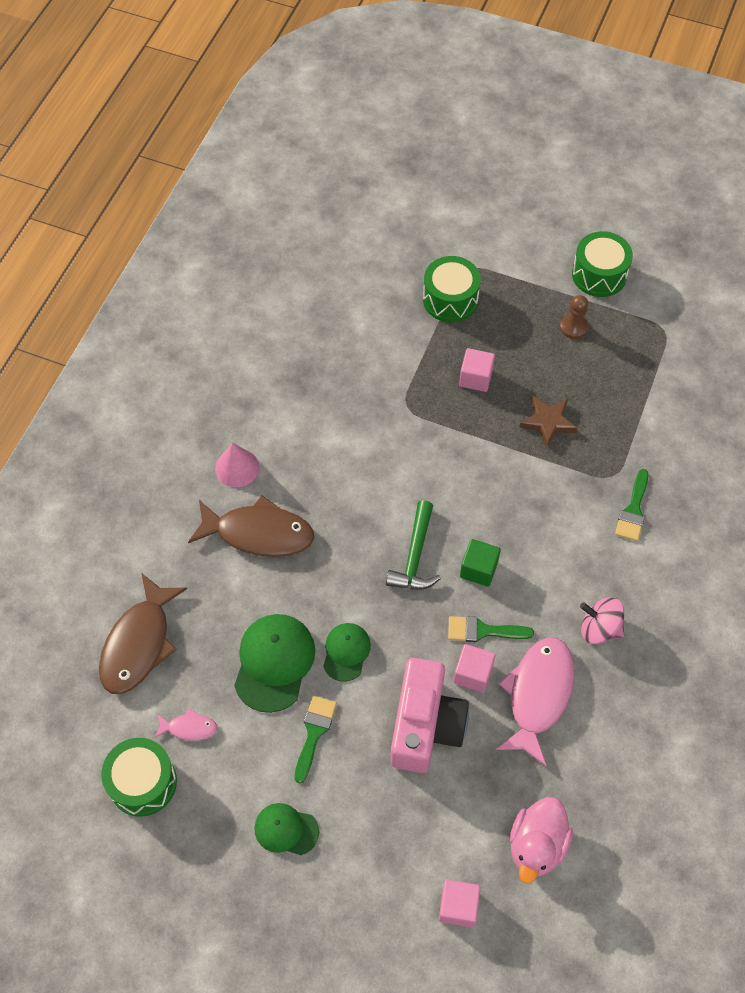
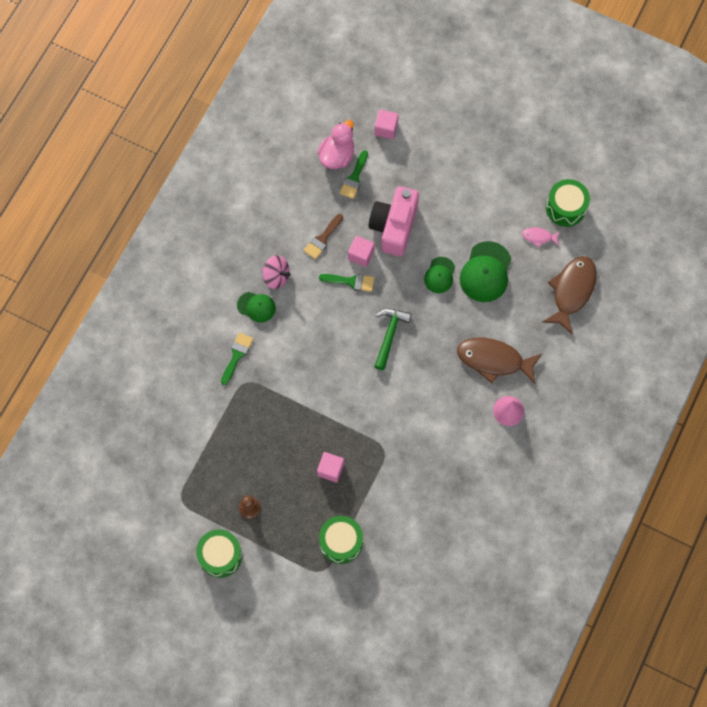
camera: 175 degrees left, 10 degrees up
(286, 830) = (481, 175): green cap -> green cap (256, 307)
(314, 733) = (462, 228): green brush -> green brush (354, 178)
(478, 569) = (348, 322): green cube -> none
(538, 695) = (322, 239): pink fish -> brown brush
(548, 422) = (283, 428): brown star -> none

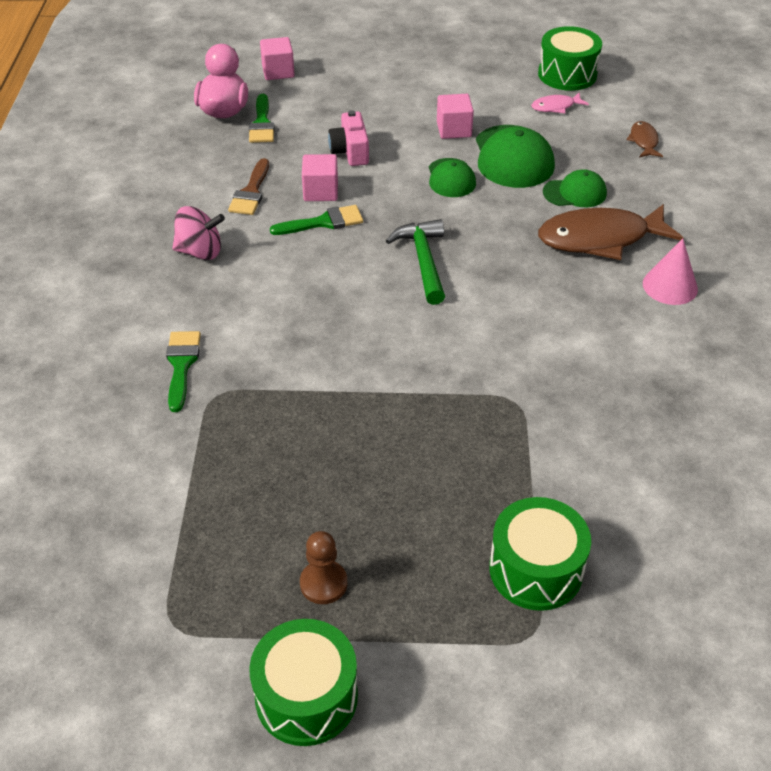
camera: 25 degrees left, 25 degrees down
(256, 307) = (185, 295): green cap -> green cap (575, 193)
(330, 469) = (442, 463): pink cube -> pink cube (454, 129)
(394, 226) = (350, 151): pink camera -> pink camera, size x0.55
(572, 291) = (644, 141): brown fish -> brown fish, size x0.47

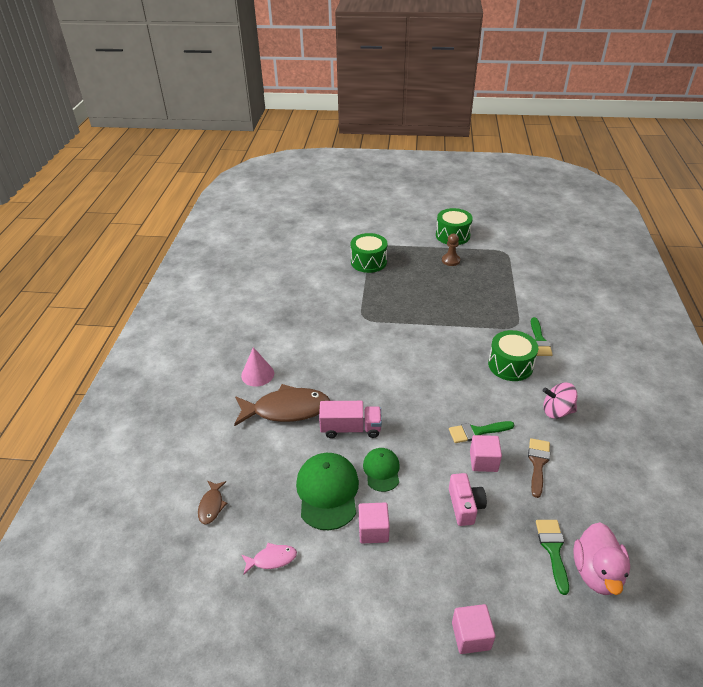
camera: 175 degrees left, 5 degrees down
(278, 72) = (560, 643): pink cube -> pink cube (471, 636)
(423, 261) = (406, 397): green hammer -> none
(500, 219) = (350, 428): none -> pink truck
(567, 74) = (242, 616): green drum -> green drum (510, 365)
(575, 193) = (290, 450): green cap -> none

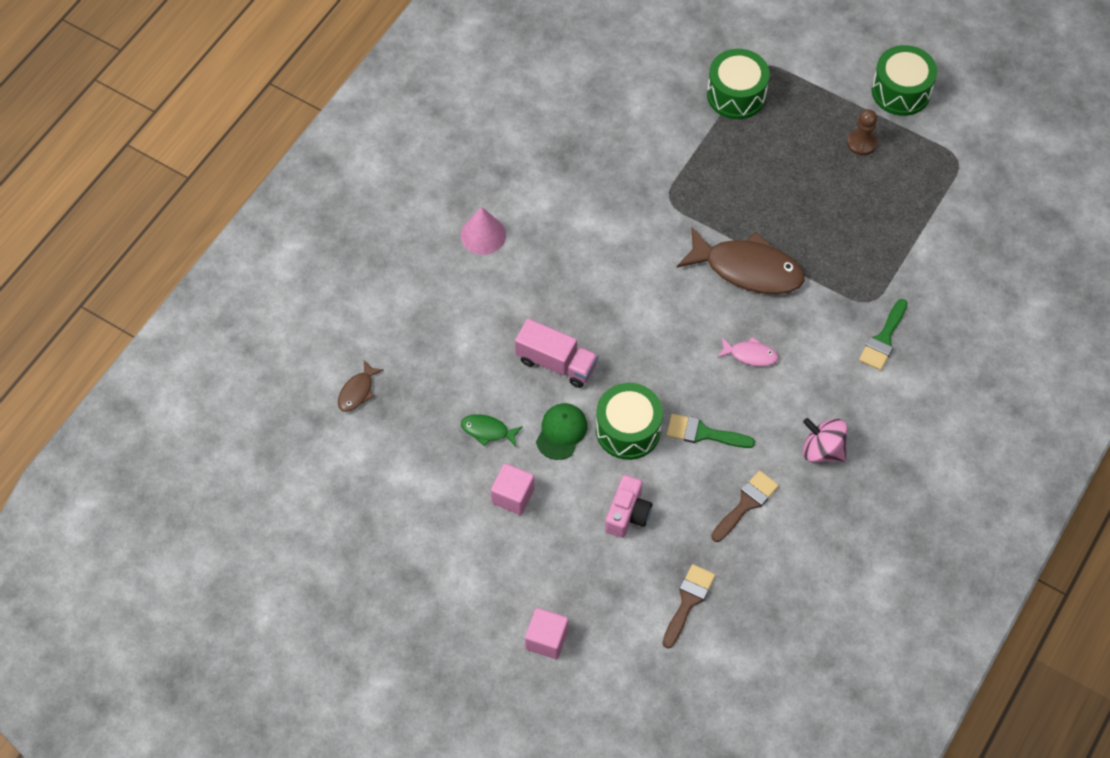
camera: 25 degrees right, 20 degrees up
(272, 559) = (394, 479): pink fish -> pink fish (750, 355)
(286, 409) = (494, 303): brown fish -> brown fish (747, 269)
(327, 492) = (488, 431): green cap -> green fish
(483, 461) = (685, 473): pink cube -> none
(510, 365) = (814, 360): green drum -> green drum (628, 430)
(553, 549) = (688, 601): green brush -> brown brush
(596, 572) = (715, 643): pink duck -> none

